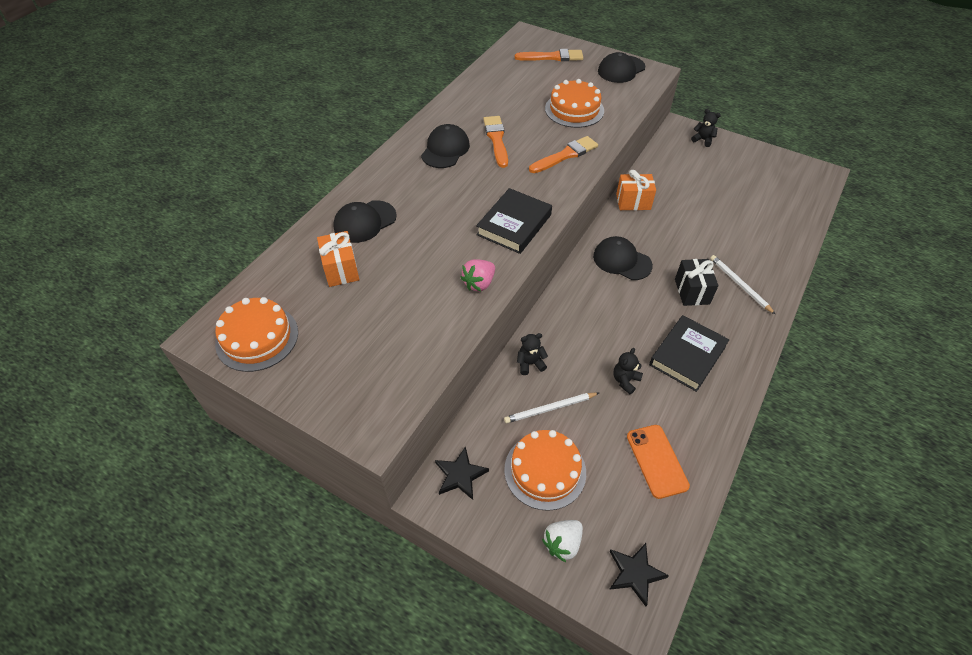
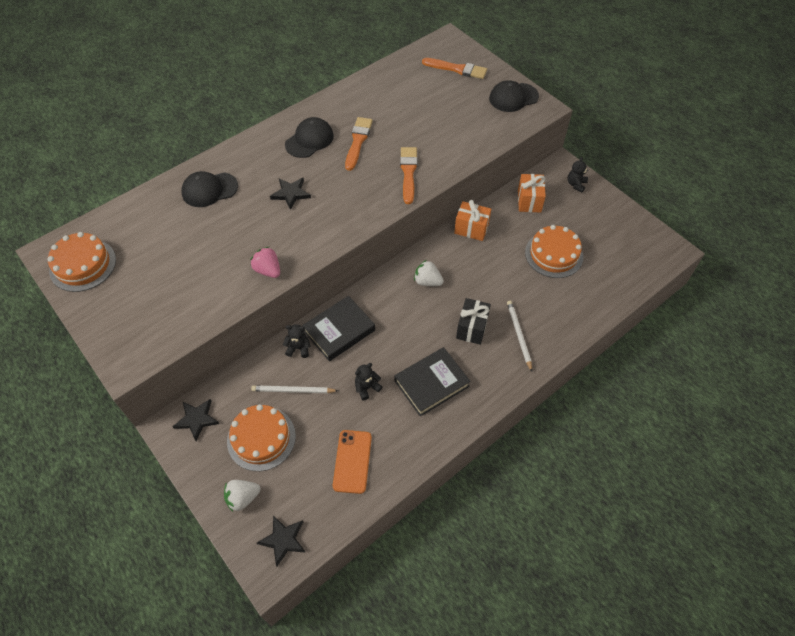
camera: 20 degrees right, 5 degrees up
(341, 269) = (170, 227): orange gift -> orange gift (529, 201)
(457, 203) = (291, 193): none -> black star
(479, 283) = (268, 270): pink strawberry -> pink strawberry turned 75 degrees clockwise
(514, 225) = (326, 226): black book -> black book (339, 331)
(565, 155) = (408, 172): orange brush -> orange brush turned 75 degrees counterclockwise
(574, 109) = (444, 129): orange cake -> orange cake (554, 254)
(622, 261) = (427, 281): black cap -> white strawberry
(703, 140) = (576, 184): black teddy bear -> black teddy bear turned 120 degrees counterclockwise

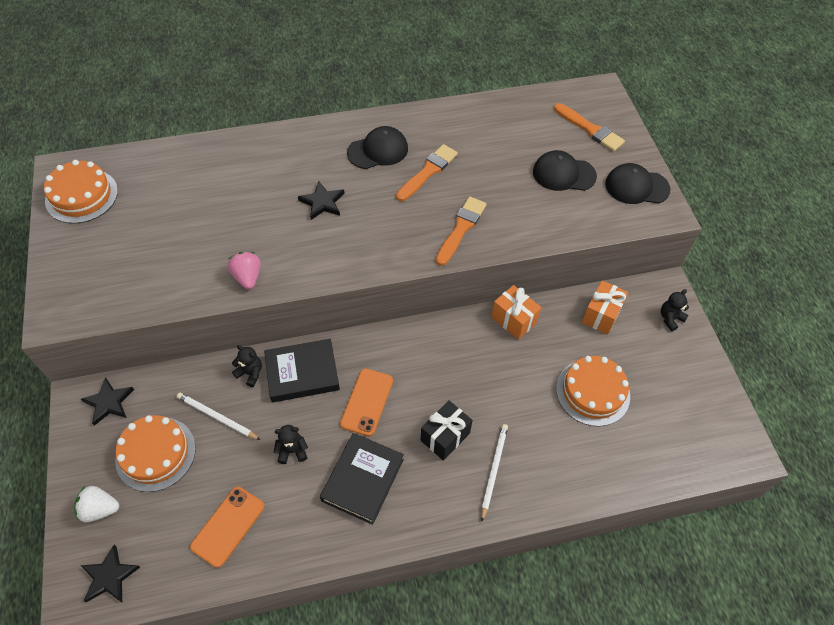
camera: 25 degrees right, 0 degrees up
(209, 190) = (245, 166): black cap -> black cap (563, 174)
(401, 329) = (367, 402): none -> orange phone
(427, 281) = (428, 360): white strawberry -> none
(431, 383) = (362, 480): black book -> black book turned 60 degrees counterclockwise

